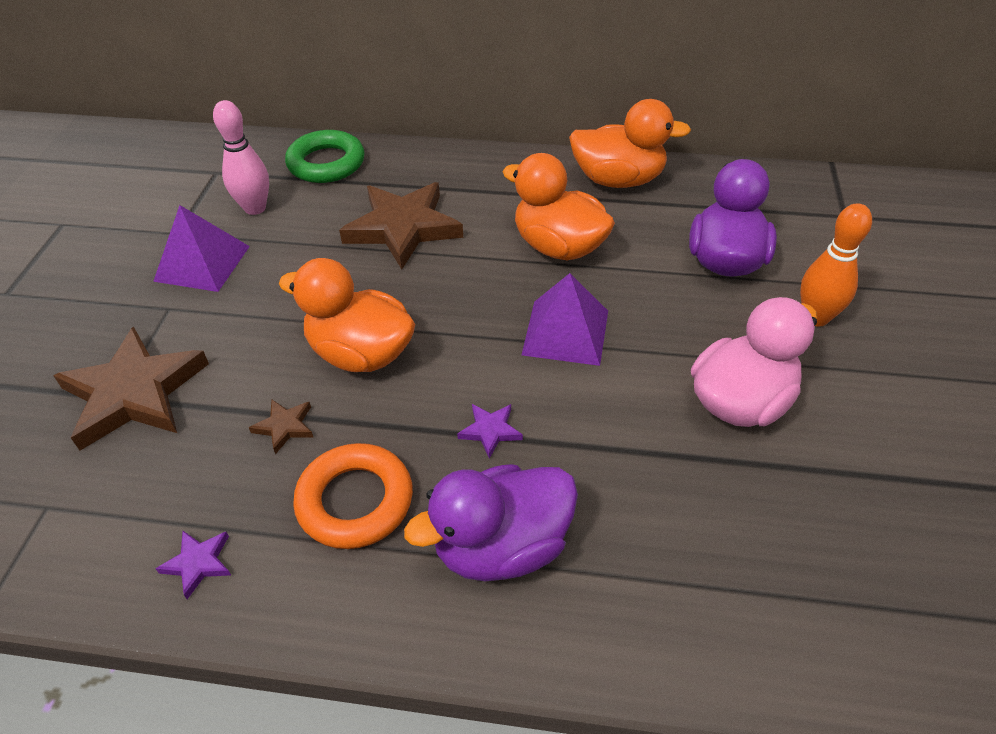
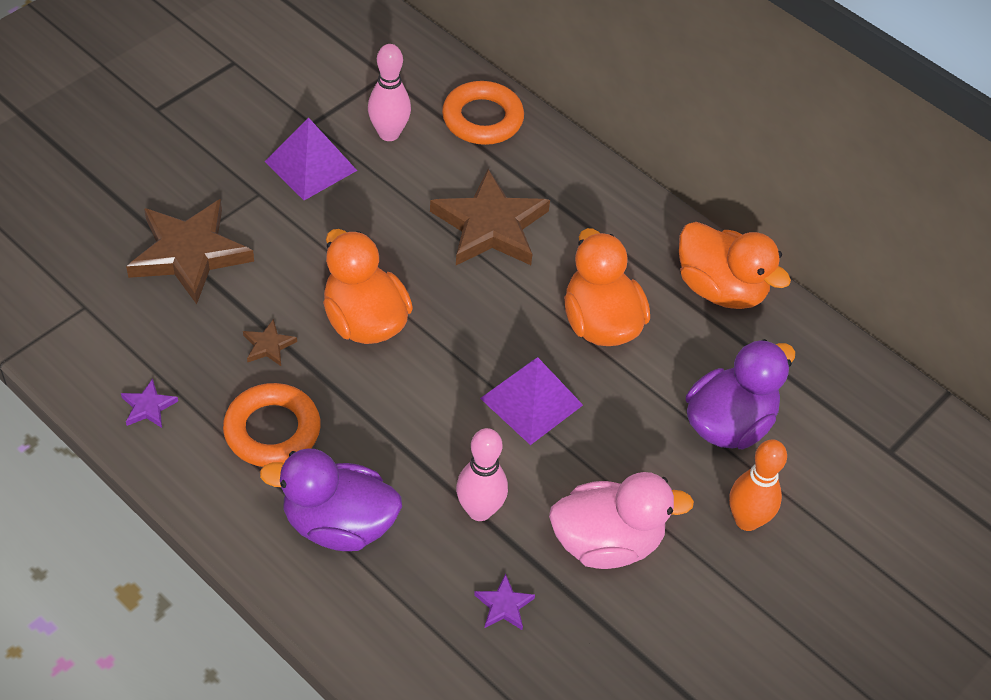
camera: 30 degrees right, 5 degrees up
(326, 163) = (482, 119): green ring -> orange ring
(490, 430) = (403, 441): purple star -> purple star (504, 605)
(614, 445) = (479, 510): none -> pink bowling pin

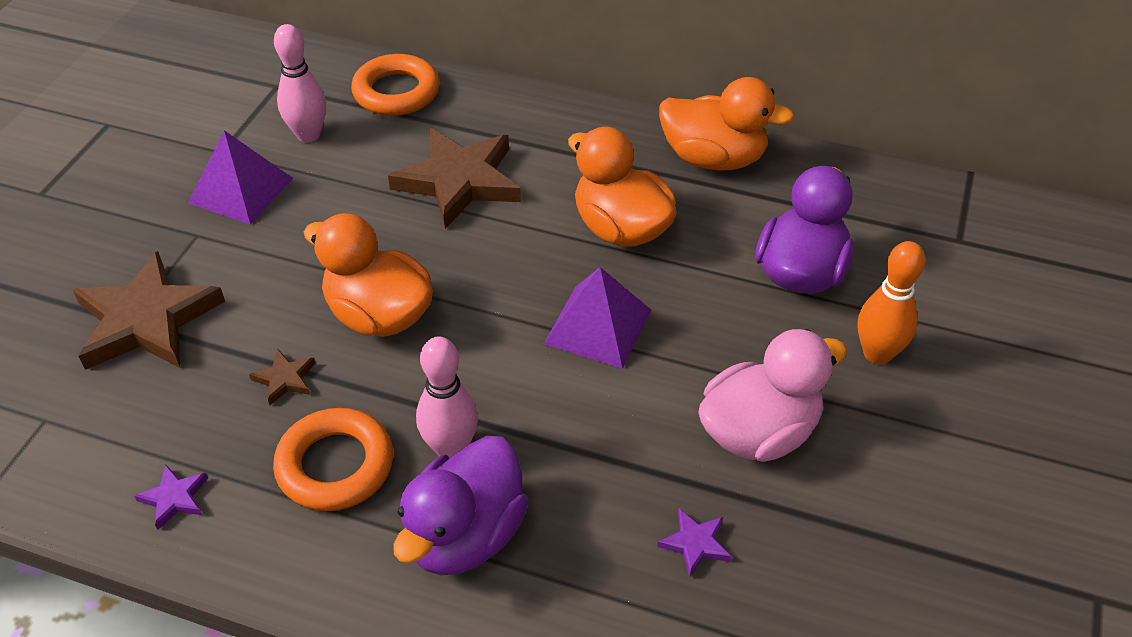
camera: 20 degrees left, 5 degrees down
(338, 524) = (465, 535): purple duck -> purple duck turned 45 degrees counterclockwise
(479, 510) = (610, 455): pink bowling pin -> pink bowling pin (451, 448)

